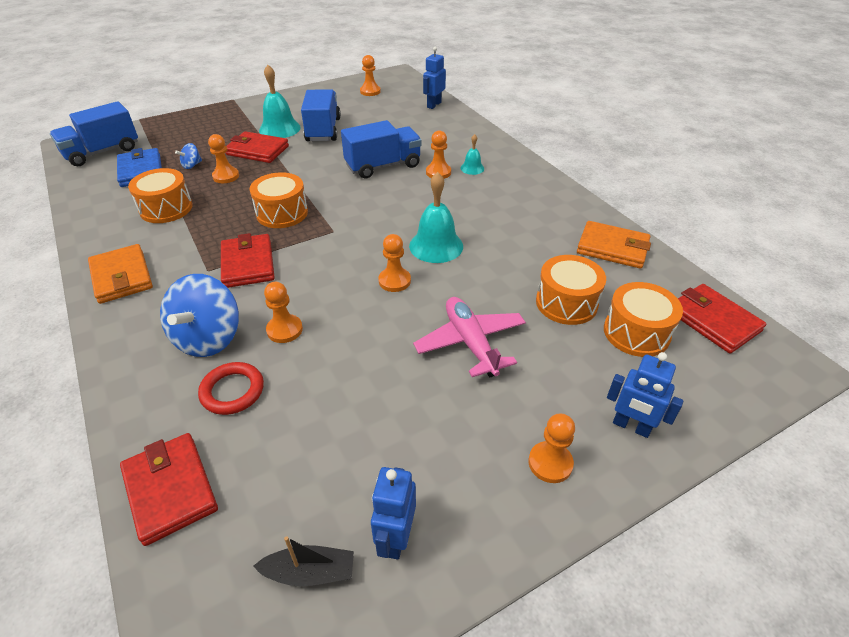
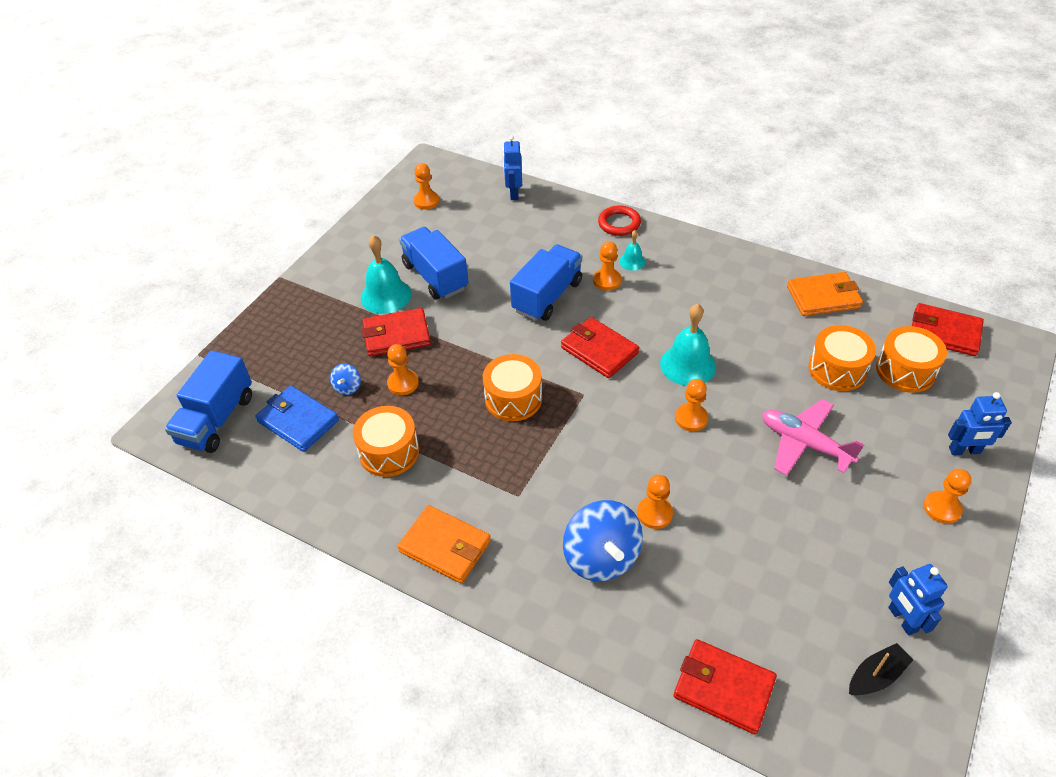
camera: 30 degrees left, 5 degrees up
(232, 391) = (676, 589): red ring -> red ring (619, 223)
(248, 264) = (547, 469): red wallet -> red wallet (599, 350)

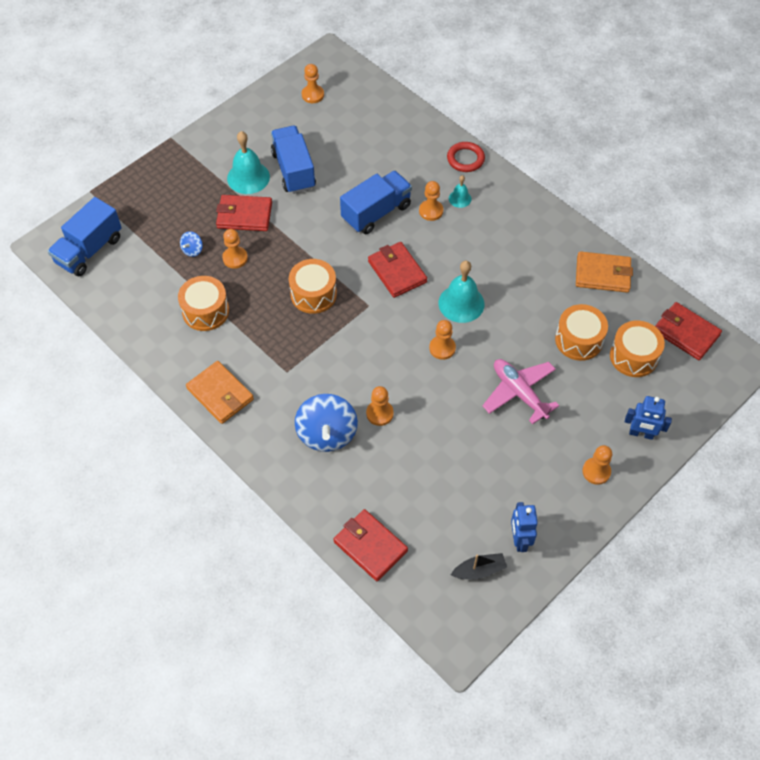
camera: 15 degrees right, 10 degrees up
(298, 421) = (147, 268): blue wallet -> none
(514, 193) = (389, 106): blue robot -> none

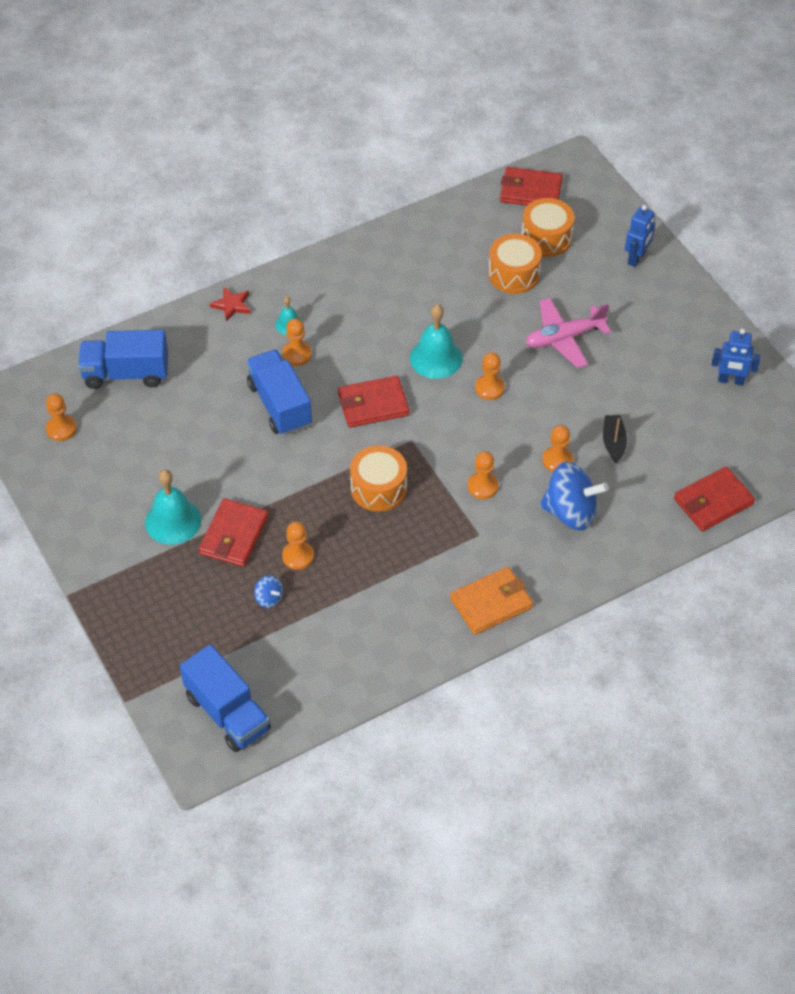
camera: 75 degrees left, 5 degrees down
(205, 311) = (368, 599): orange drum -> none
(294, 170) = (181, 472): blue truck -> blue truck (126, 373)
(465, 159) = (232, 305): red ring -> red star
(479, 570) = (757, 420): black boat -> black boat (613, 443)
(596, 471) = (670, 303): orange pawn -> orange pawn (482, 486)
(602, 274) = (437, 233): orange wallet -> none
(686, 333) = (530, 191): red wallet -> red wallet turned 45 degrees clockwise

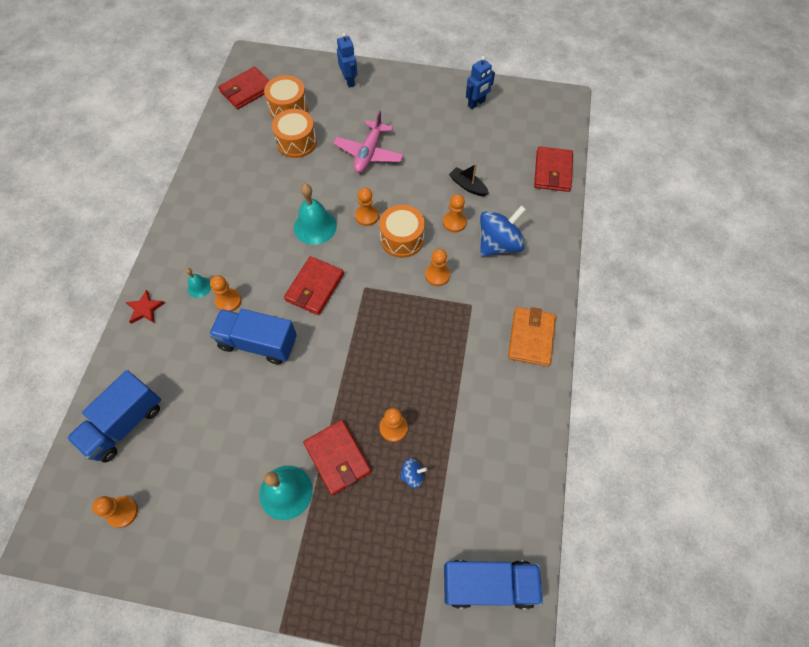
camera: 50 degrees left, 10 degrees up
(378, 488) = (384, 335): orange drum -> orange drum (402, 239)

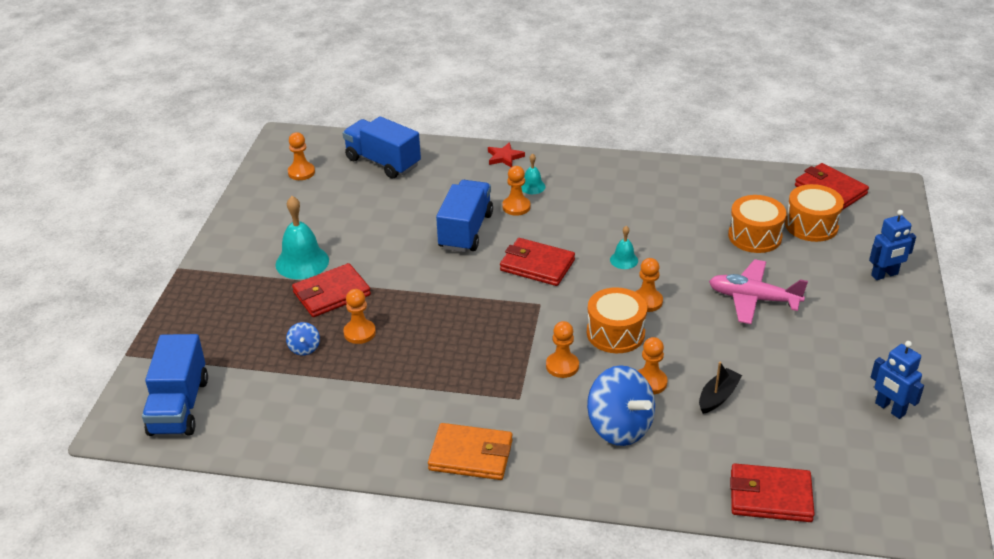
camera: 90 degrees right, 25 degrees down
(315, 226) = (624, 260): turquoise bell -> turquoise bell, size x0.53

